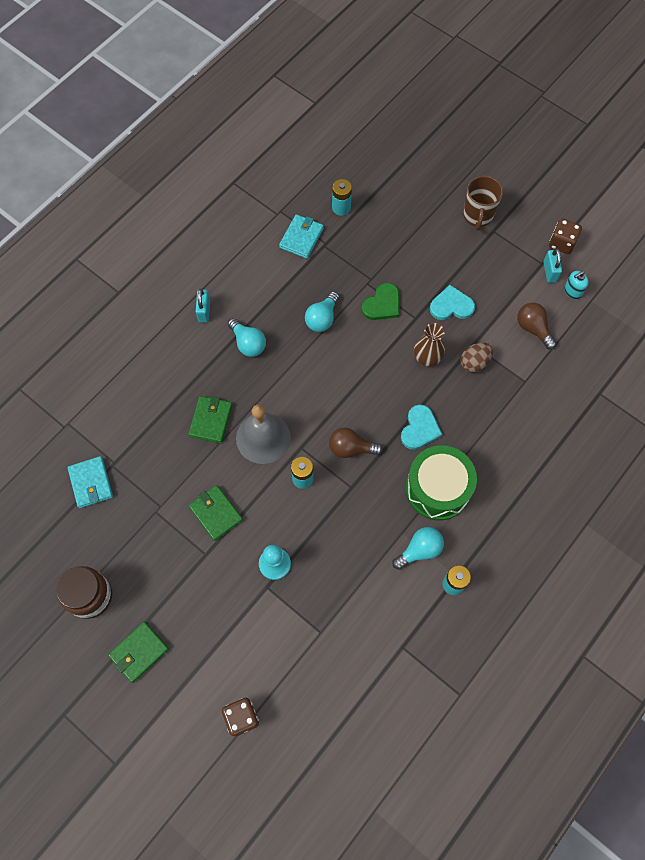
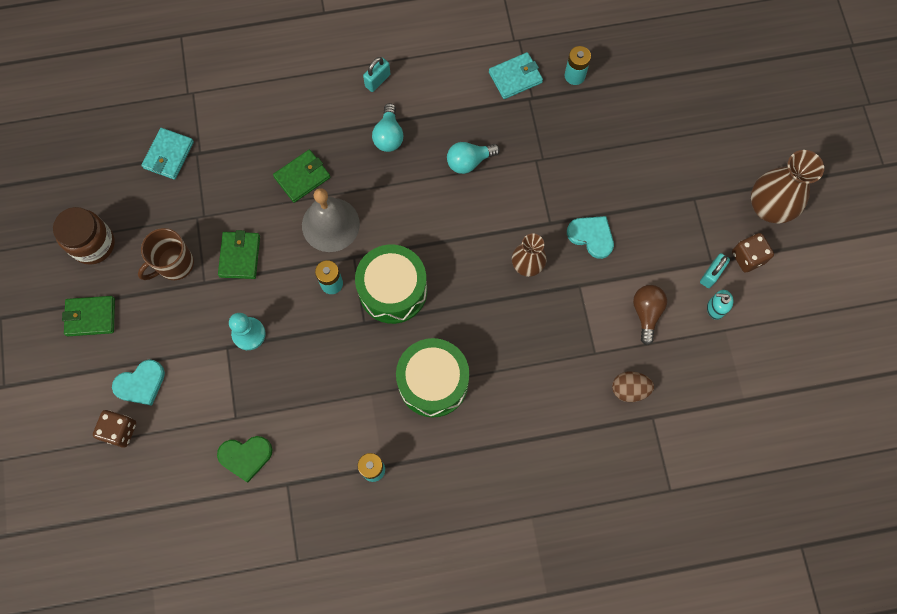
camera: 40 degrees right, 5 degrees up
(351, 448) = (393, 290): brown light bulb -> green drum
(382, 304) = (532, 188): green heart -> green heart (245, 456)
(419, 550) = (371, 419): turquoise light bulb -> none
(420, 429) = (465, 320): turquoise heart -> turquoise heart (141, 384)
(474, 362) = (565, 301): brown egg -> brown egg (629, 389)
(478, 216) = (692, 174): brown mug -> brown mug (174, 264)
(545, 202) = (768, 208): none -> brown vase

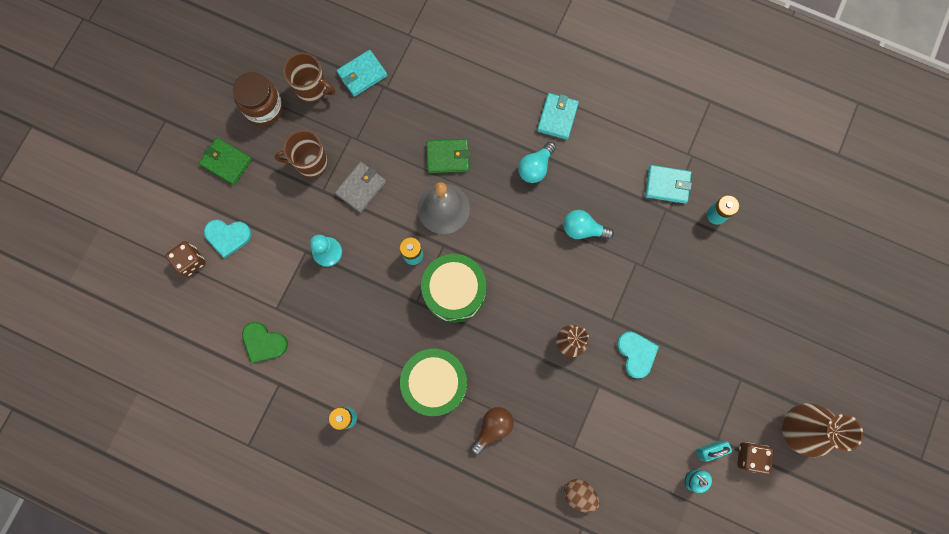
camera: 35 degrees right, 5 degrees up
(129, 197) = (312, 88): none -> brown mug
(240, 256) = (361, 188): green wallet -> grey wallet
(377, 80) = (557, 117): turquoise padlock -> turquoise wallet
(646, 313) = (635, 444): brown light bulb -> brown light bulb (492, 428)

